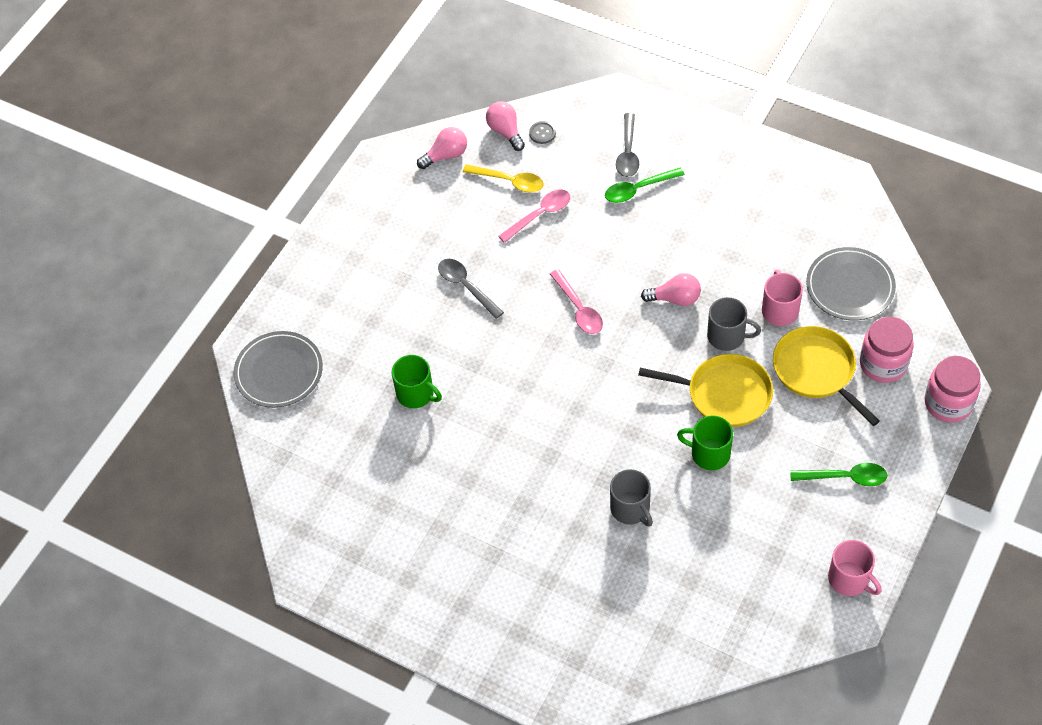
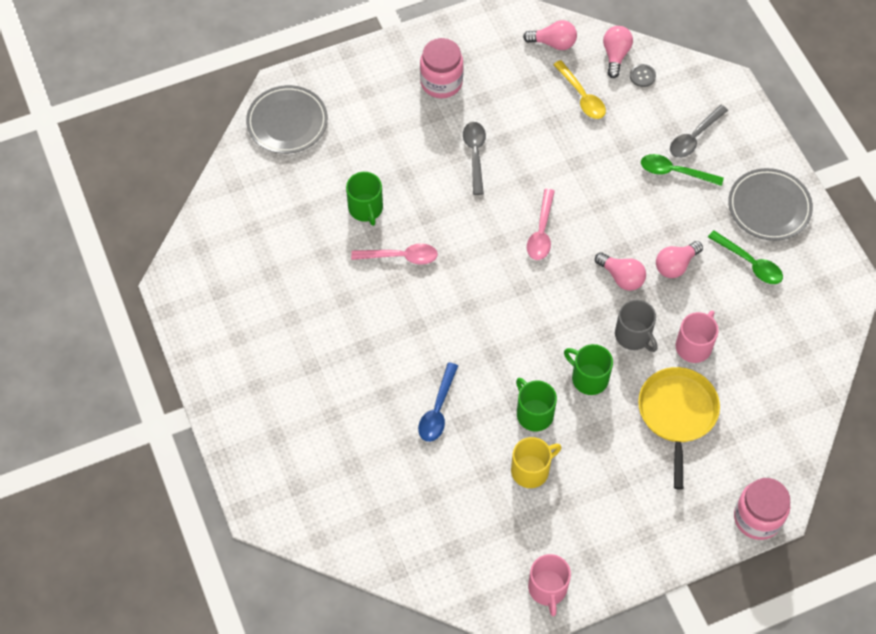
camera: 35 degrees right, 5 degrees up
(540, 215) = (580, 139): pink spoon -> pink spoon (401, 257)
(631, 509) = (437, 410): grey mug -> blue spoon
(707, 259) = (675, 265): none -> pink light bulb
(724, 394) = (588, 378): yellow pan -> green mug
(749, 499) = (531, 470): none -> yellow mug
(845, 477) = (619, 511): green spoon -> green spoon (750, 263)
(850, 286) = (768, 369): grey plate -> grey plate (769, 207)
(883, 364) = (735, 448): pink jar -> pink jar (441, 82)

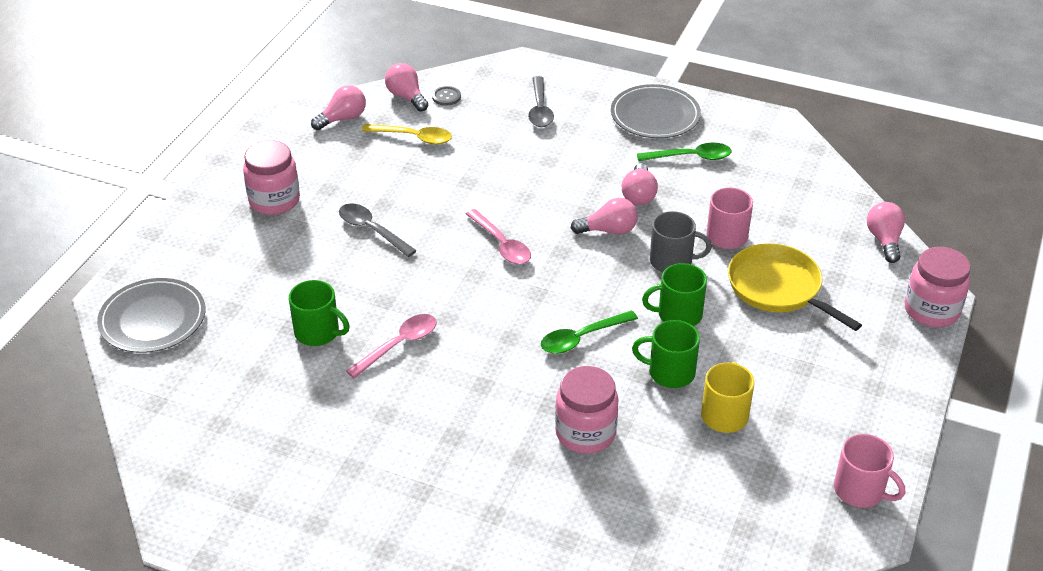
camera: 45 degrees left, 20 degrees down
(437, 410) = (585, 433): blue spoon -> pink jar
(674, 172) = (555, 139): green spoon -> green spoon (582, 338)
(798, 441) = (884, 240): none -> pink light bulb

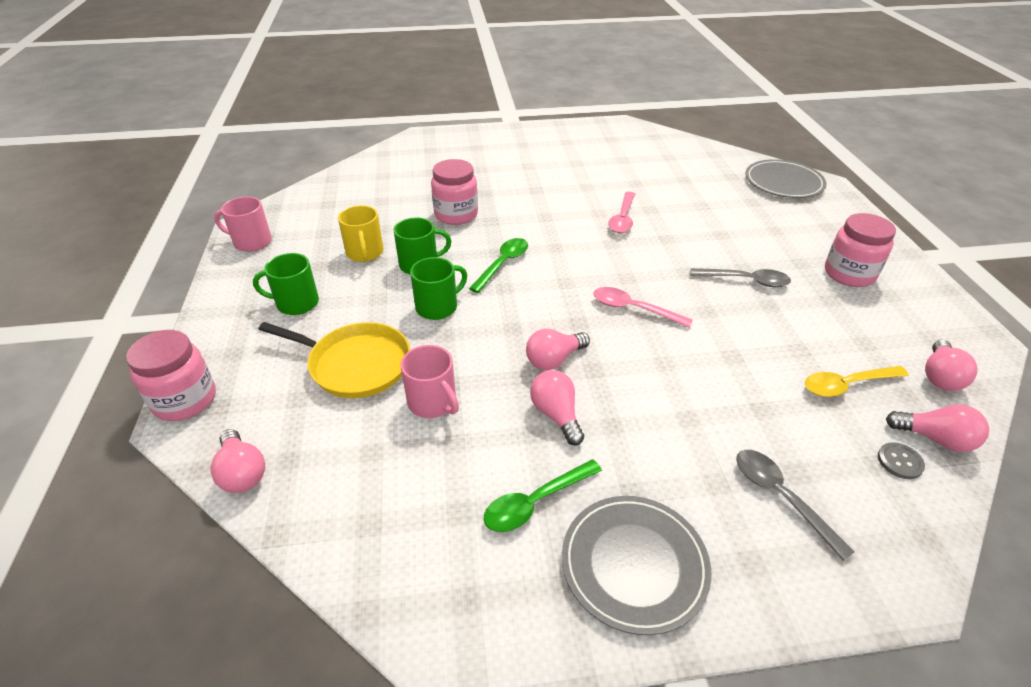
camera: 150 degrees right, 0 degrees up
(318, 332) = (681, 208): green mug -> green mug (296, 303)
(672, 261) = (472, 352): grey mug -> none

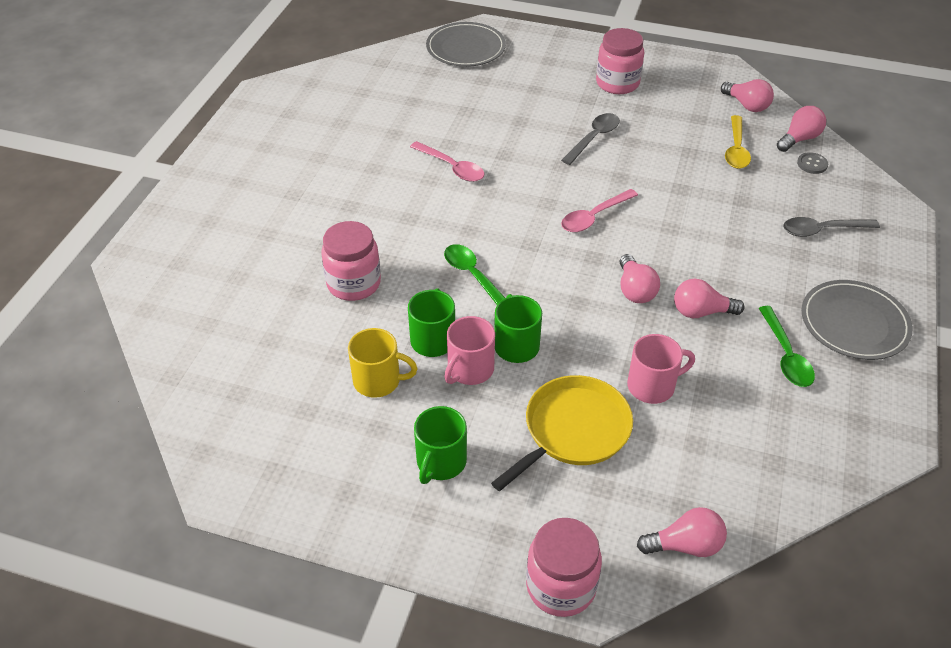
camera: 65 degrees left, 5 degrees up
(251, 242) = (276, 488): pink mug -> pink mug (469, 370)

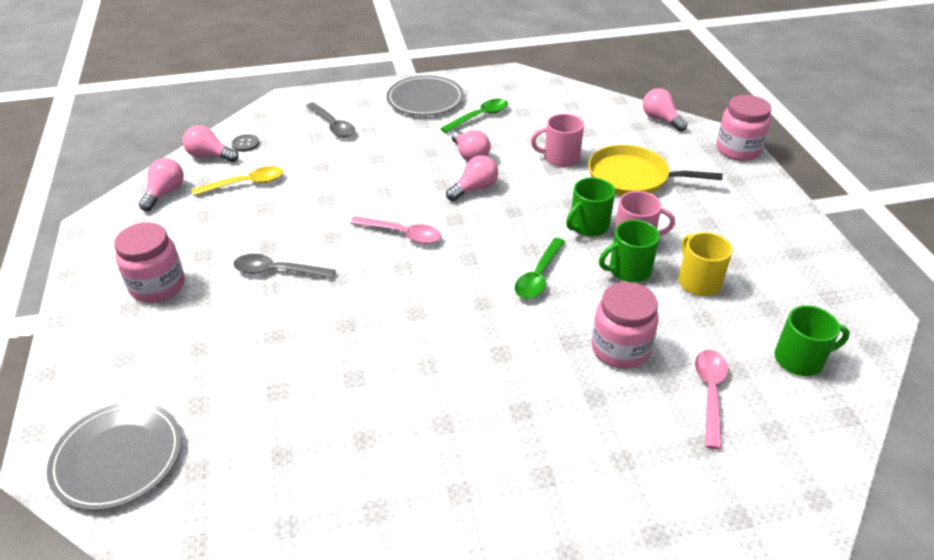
camera: 120 degrees left, 5 degrees down
(440, 462) = (723, 222): green mug -> green mug (800, 359)
(452, 167) = (395, 356): pink spoon -> pink spoon (710, 393)
(652, 386) = (560, 158): pink mug -> pink mug turned 45 degrees counterclockwise

